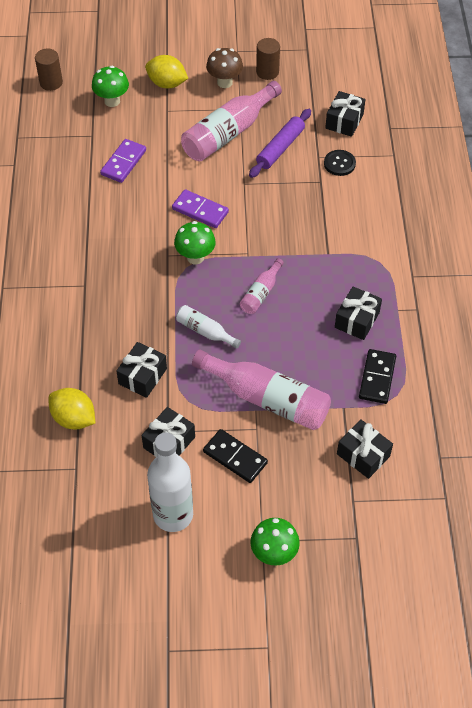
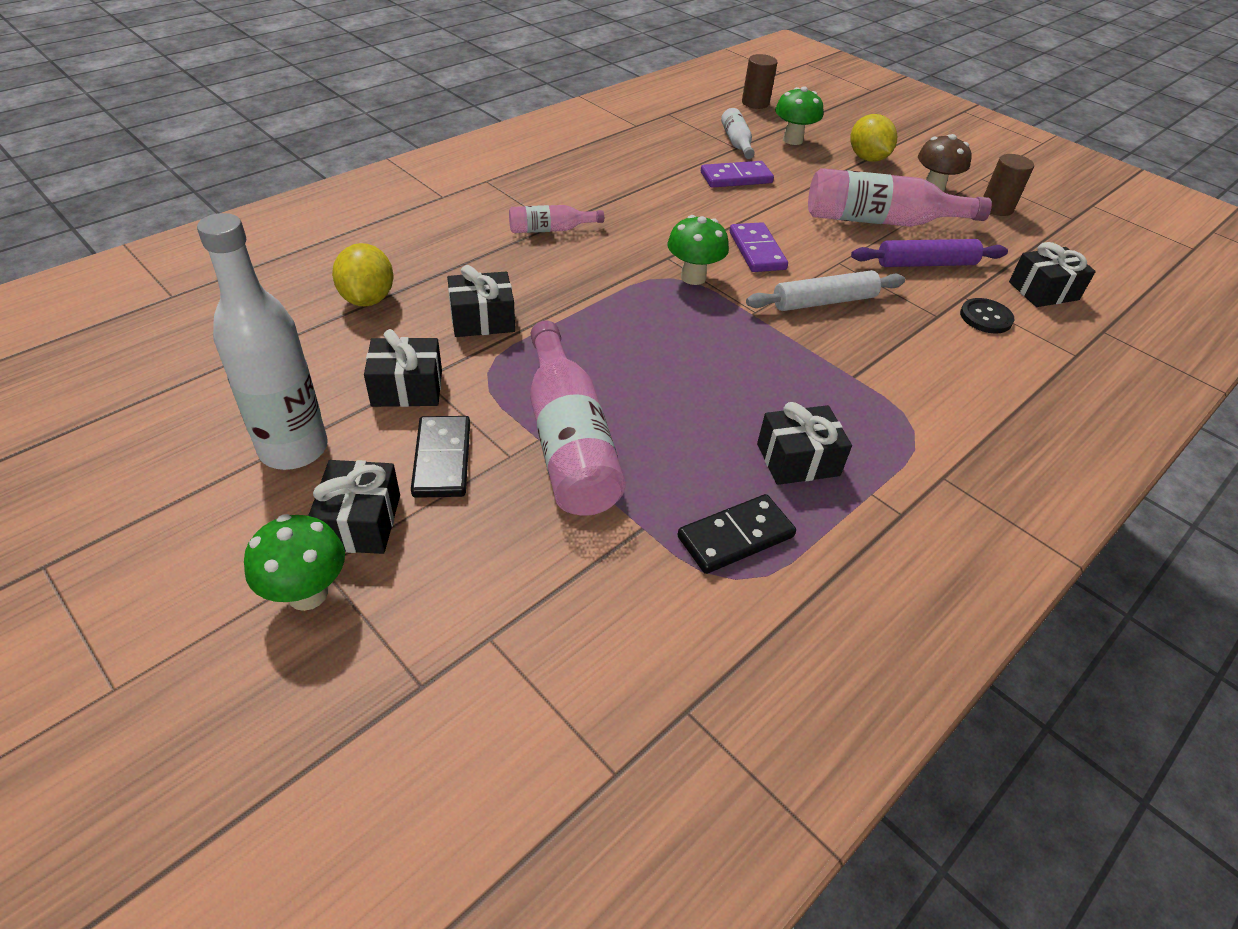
camera: 45 degrees right, 10 degrees down
(205, 331) = (604, 335): white bottle -> white bottle (736, 142)
(261, 293) = (717, 350): pink bottle -> pink bottle (550, 229)
(267, 218) = (824, 301): none -> white rolling pin
(363, 455) = (585, 600): black gift -> black gift (360, 522)

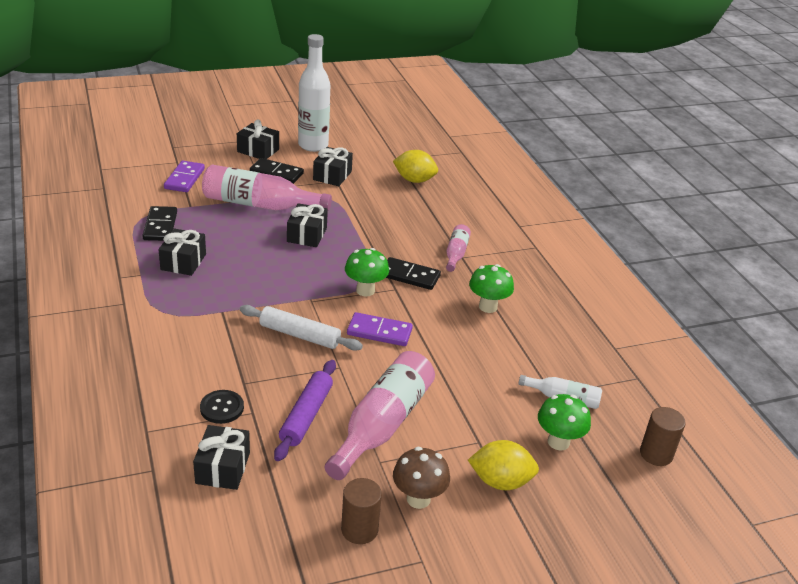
camera: 115 degrees right, 10 degrees down
(307, 594) = (233, 136): green mushroom -> green mushroom (488, 307)
(482, 319) = (373, 206): black gift -> black gift (307, 235)
(631, 253) = (409, 276): none -> black domino
(736, 178) = (494, 368): purple domino -> purple domino (184, 179)
(824, 301) = (299, 335): white rolling pin -> white rolling pin turned 75 degrees counterclockwise

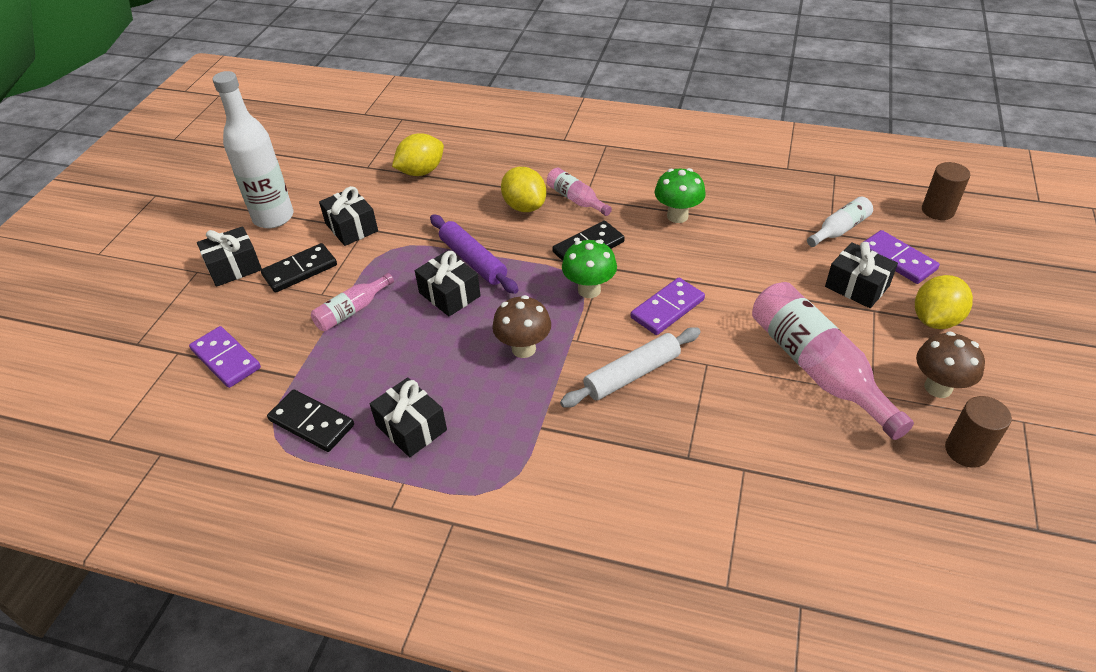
camera: 50 degrees left, 10 degrees up
(222, 408) = (722, 495): black button -> none
(223, 468) = (827, 533): black gift -> black gift (857, 286)
(259, 204) = (352, 311): pink bottle -> pink bottle, size x0.51
(284, 281) = (523, 348): none -> brown mushroom
(306, 415) = (773, 423): purple rolling pin -> purple rolling pin (473, 260)
(424, 234) = (524, 206): none -> yellow lemon
(558, 442) = (897, 259): green mushroom -> purple domino

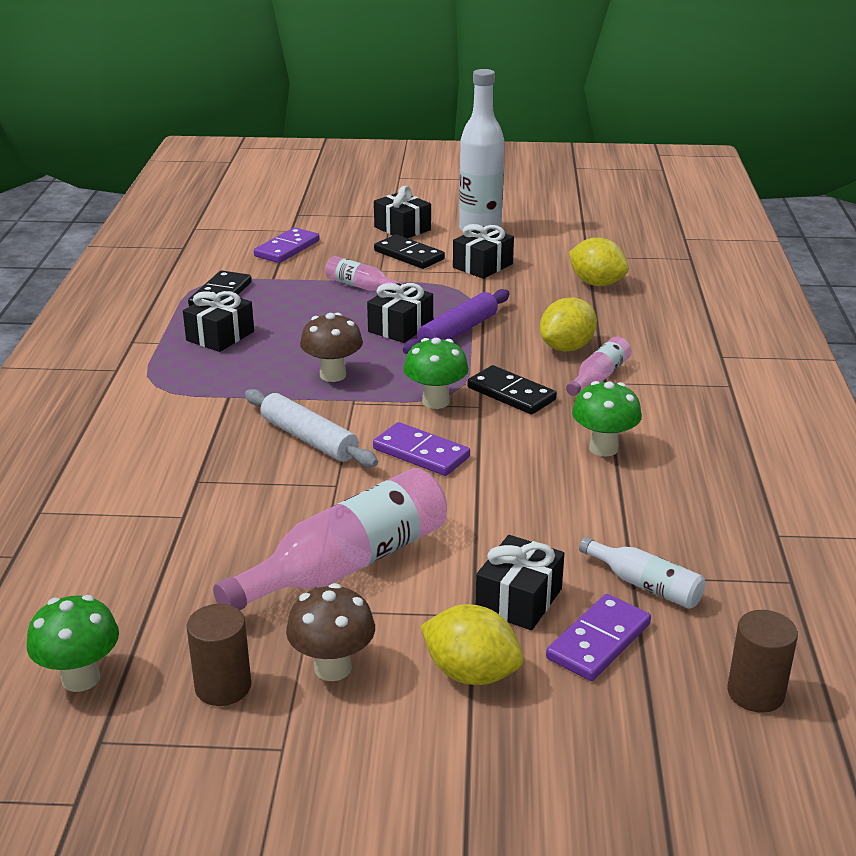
camera: 75 degrees right, 15 degrees down
(969, 543) = (81, 678): none -> green mushroom

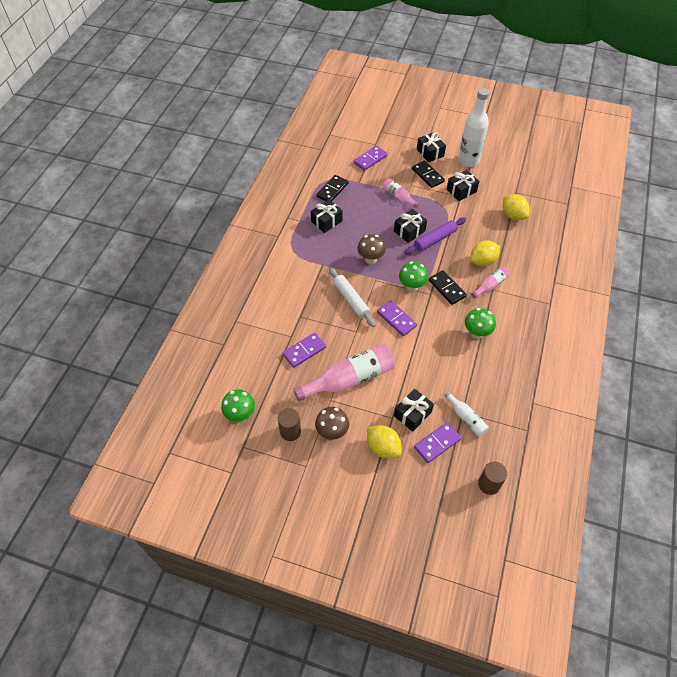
camera: 15 degrees right, 25 degrees up
(222, 535) = (304, 351): none -> purple domino

